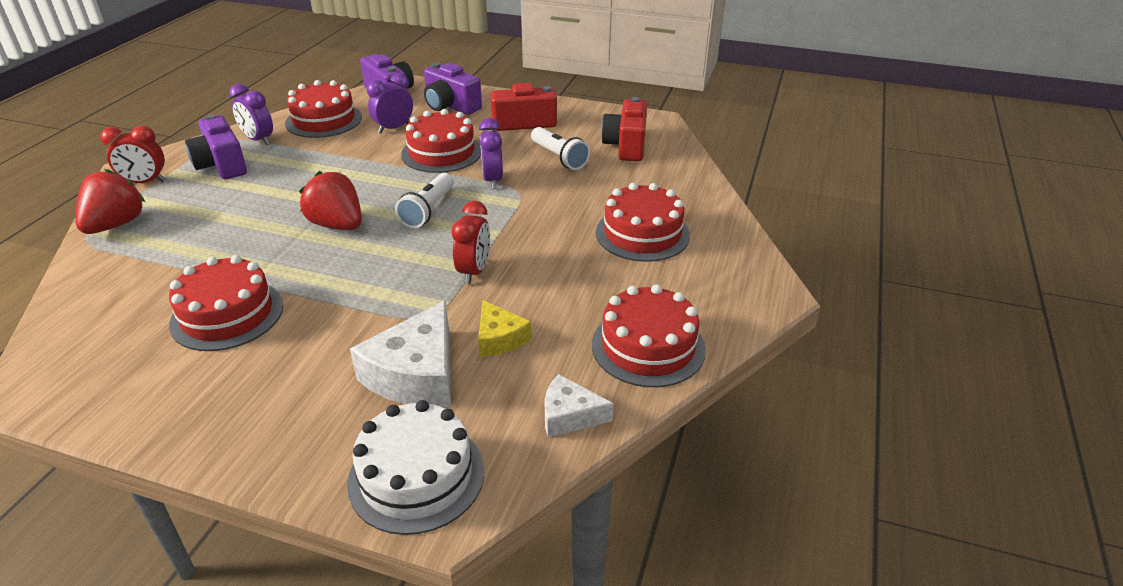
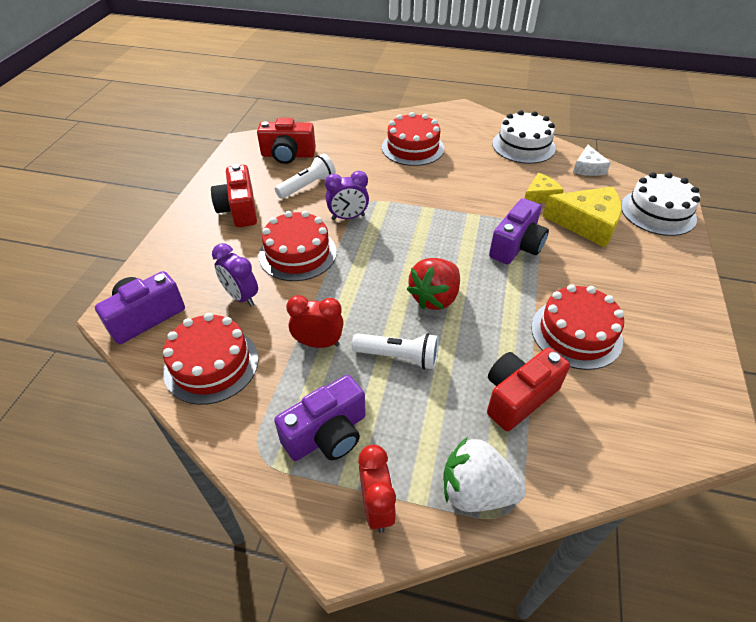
camera: 95 degrees left, 10 degrees up
(116, 225) = (476, 491): red strawberry -> white strawberry
(180, 259) = (518, 397): none -> red camera
(258, 140) = (261, 417): purple clock -> none
(416, 374) = (587, 223): white cheese -> yellow cheese
(428, 210) = (401, 247): white flashlight -> white flashlight (399, 357)
(450, 106) = (191, 262): purple camera -> purple camera (516, 246)
(474, 271) = (477, 213): red clock -> red clock (318, 343)
(648, 347) = (523, 146): red cake -> white cake

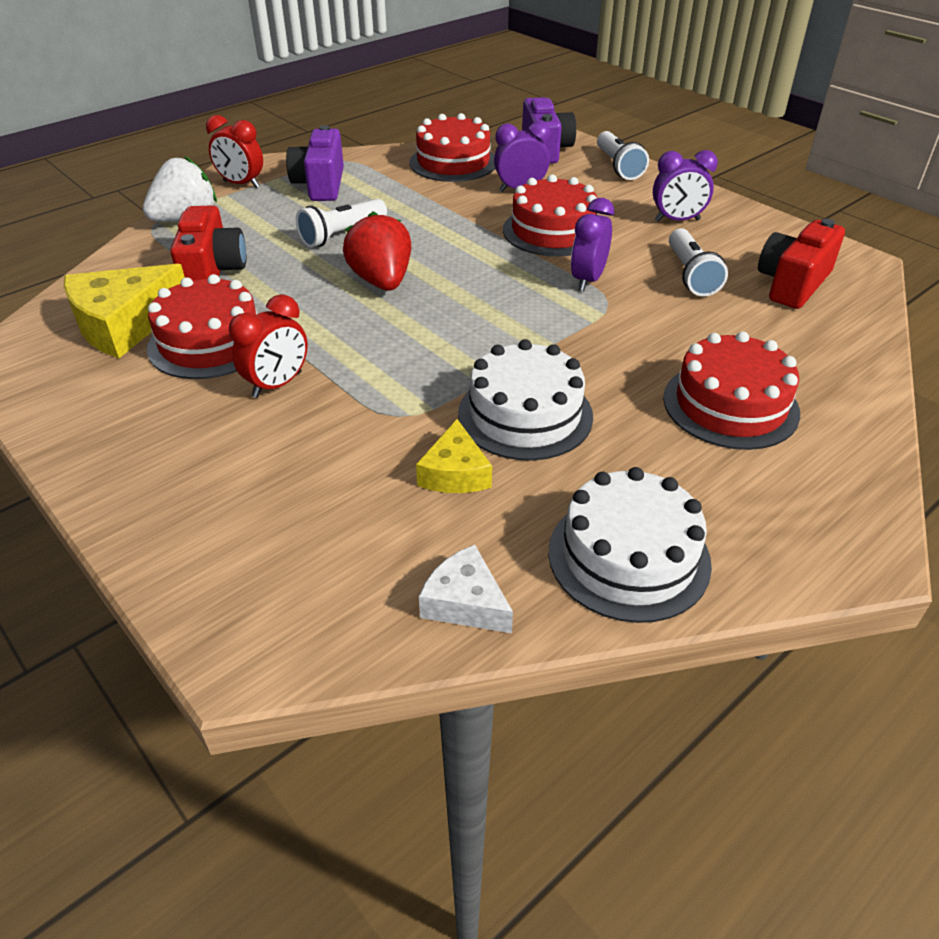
camera: 125 degrees right, 5 degrees down
(160, 263) = (618, 167): none -> white flashlight
(239, 209) = (677, 220): red camera -> purple clock
(318, 343) = (412, 206): red clock -> red clock (277, 385)
(516, 246) = (381, 379): purple camera -> none
(587, 223) = (336, 478): yellow cheese -> yellow cheese (125, 324)
(658, 212) = (249, 596): white cake -> white cake (525, 414)

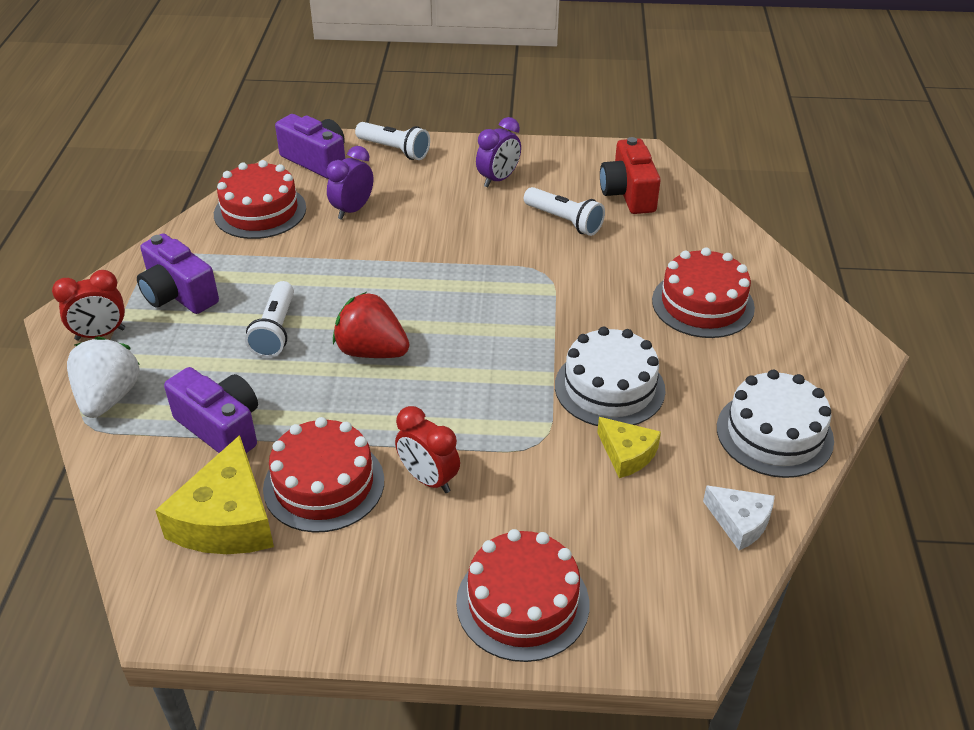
camera: 45 degrees left, 0 degrees up
(213, 271) = (221, 428): red camera -> purple camera
(277, 385) = (428, 479): red clock -> red clock turned 135 degrees clockwise
(465, 602) = (740, 522): white cheese -> white cheese turned 135 degrees counterclockwise
(553, 231) = (429, 235): red cake -> red cake (522, 603)
(588, 280) = (509, 263): purple clock -> none

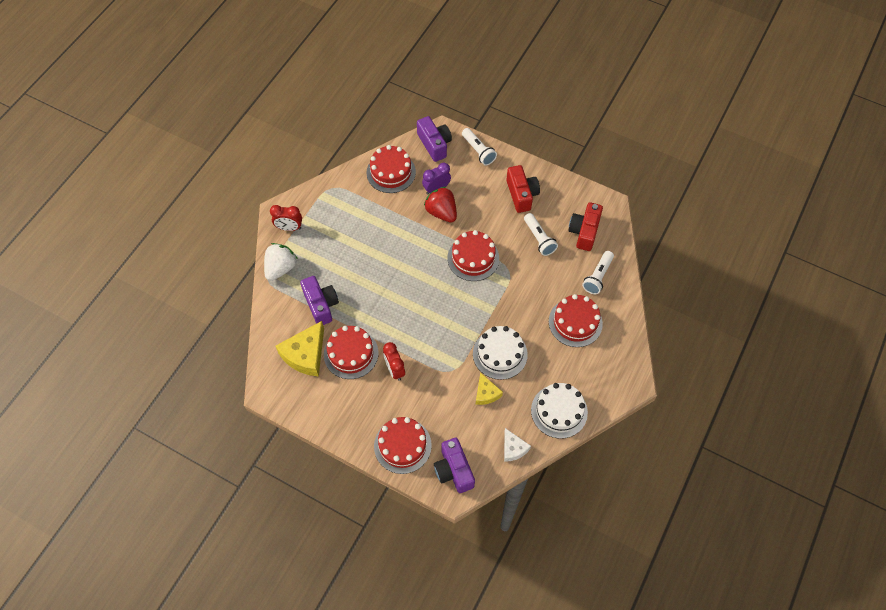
camera: 25 degrees right, 20 degrees up
(178, 294) = (331, 216): purple camera -> purple camera (454, 470)
(275, 331) = (366, 257): white flashlight -> white flashlight (598, 277)
(371, 351) = (403, 287): red strawberry -> red strawberry (441, 212)
(472, 275) = (473, 258): none -> red cake
(498, 179) = (521, 194): purple clock -> red camera

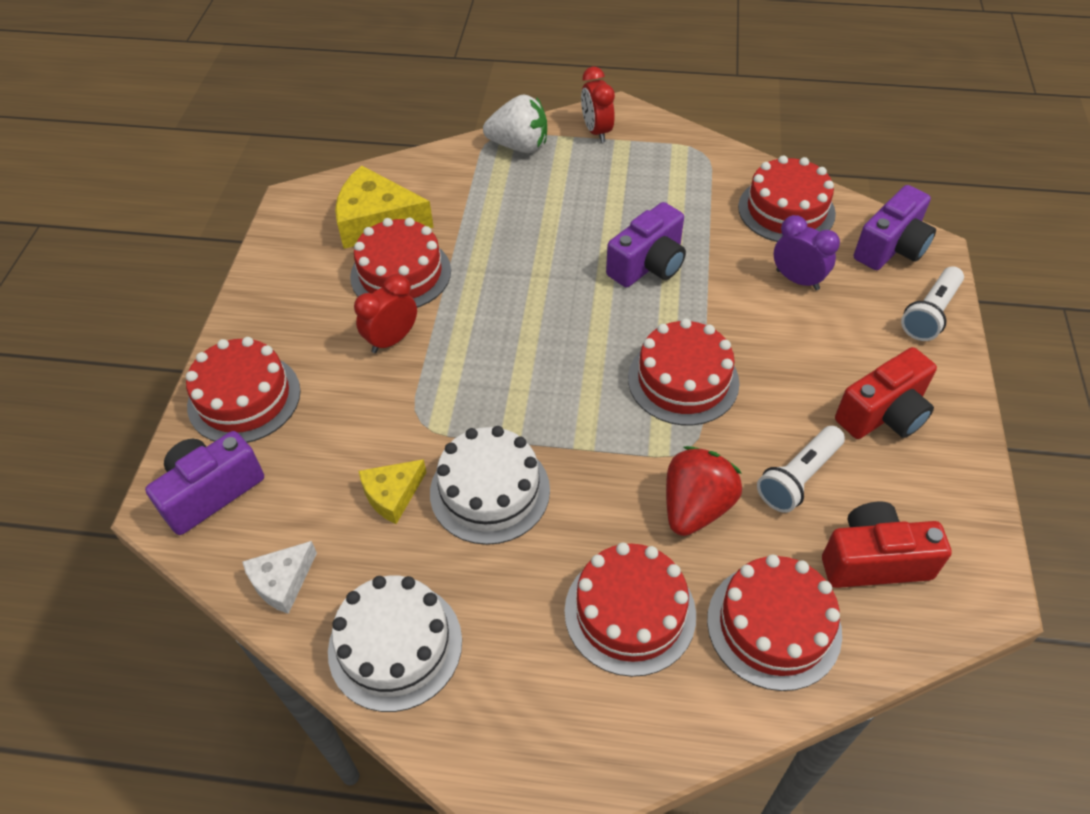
camera: 70 degrees right, 10 degrees down
(321, 305) = (475, 210): purple camera -> purple camera (648, 265)
(441, 212) = (753, 302): red strawberry -> red strawberry (695, 507)
(598, 277) = (773, 625): white flashlight -> red cake

